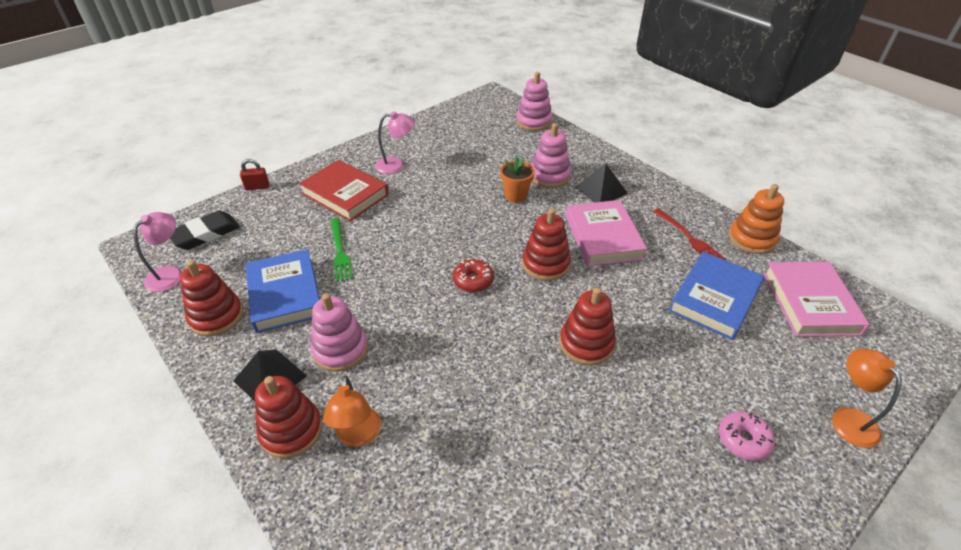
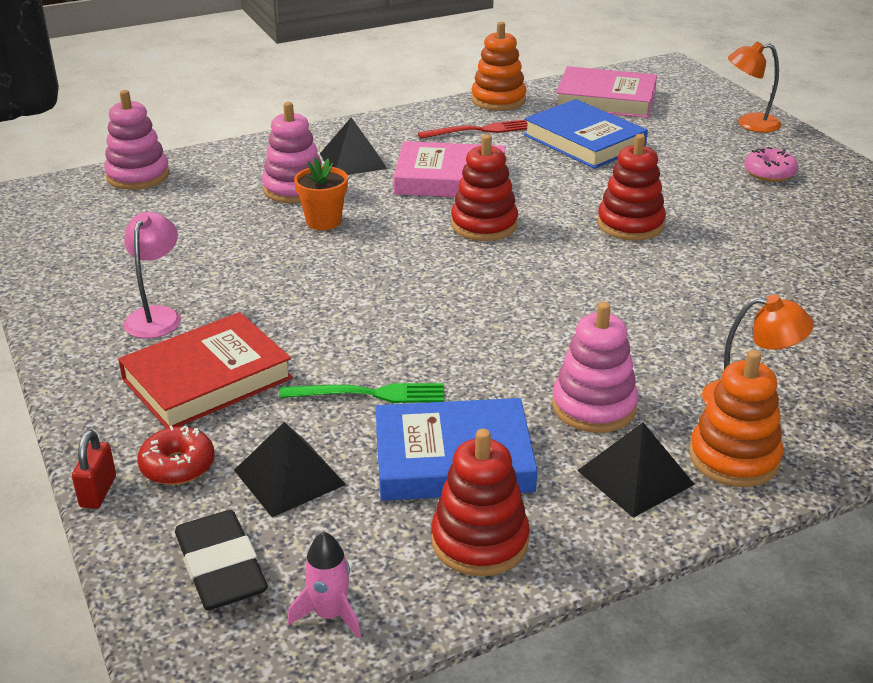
camera: 75 degrees left, 10 degrees down
(170, 274) = (329, 614): pink lamp -> pink rocket
(268, 239) = (289, 477): none -> black pyramid
(291, 430) = (734, 458): red stacking toy -> orange stacking toy
(473, 280) = (493, 281): red donut -> red donut (177, 466)

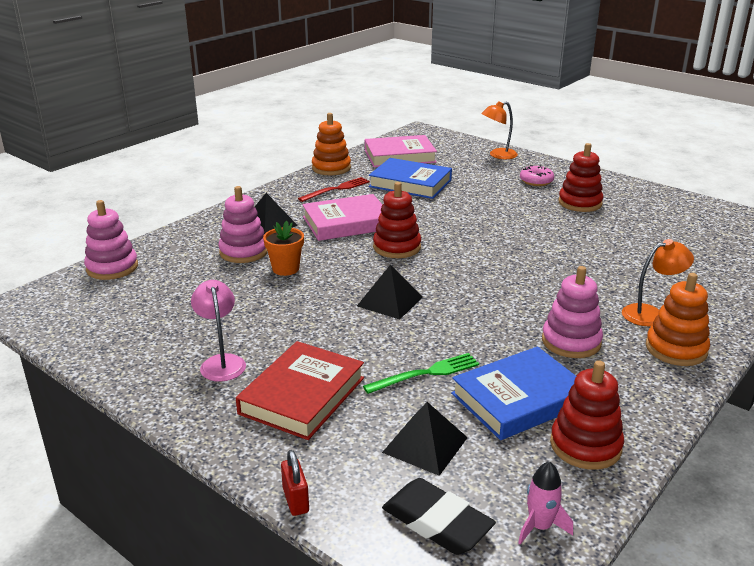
camera: 25 degrees left, 5 degrees down
(177, 466) = (338, 462): red donut -> none
(630, 224) = (486, 227): red stacking toy -> red stacking toy (580, 203)
(635, 477) = (635, 377): black pyramid -> black pyramid (389, 301)

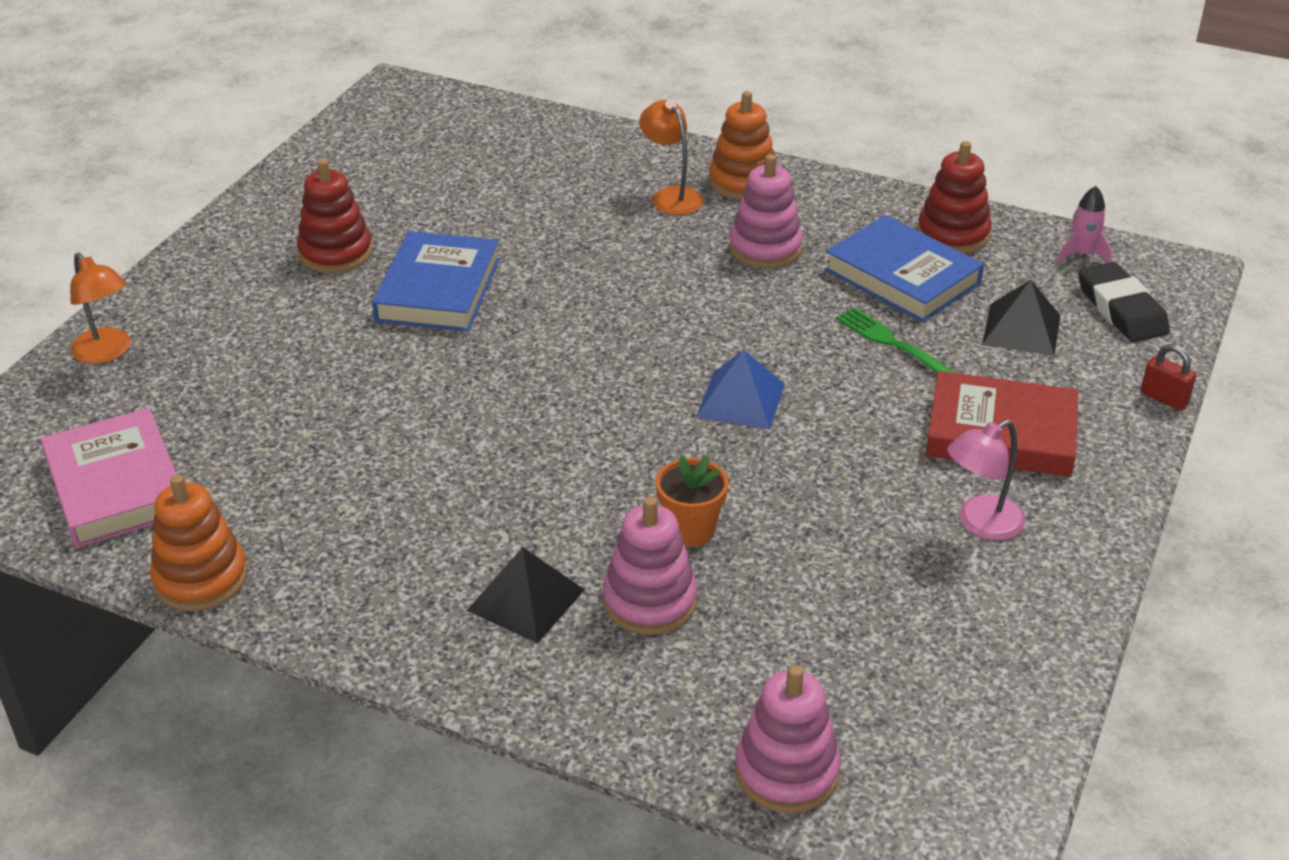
camera: 105 degrees left, 10 degrees up
(295, 500) = (1164, 398): red padlock -> red padlock turned 75 degrees clockwise
(336, 189) = (325, 543): red fork -> none
(347, 223) = (486, 496): pink book -> none
(389, 301) = (741, 400): black pyramid -> blue pyramid
(397, 247) = (565, 420): red stacking toy -> none
(410, 183) = (276, 447): blue book -> blue book (438, 290)
(437, 522) = (1121, 309): black eraser -> black eraser turned 45 degrees counterclockwise
(536, 181) = (244, 300): pink donut -> none

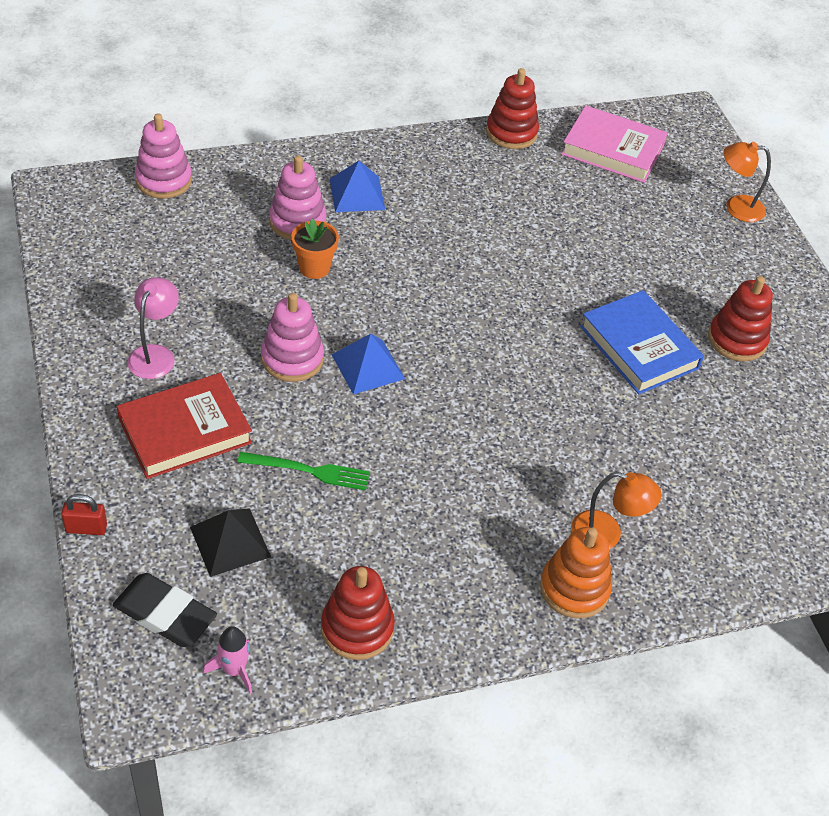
camera: 135 degrees right, 10 degrees up
(201, 578) = (511, 133): orange stacking toy -> red stacking toy
(526, 599) = (357, 194): black pyramid -> blue pyramid
(765, 248) = (482, 517): pink stacking toy -> pink stacking toy (292, 359)
(902, 277) = (358, 547): blue book -> none

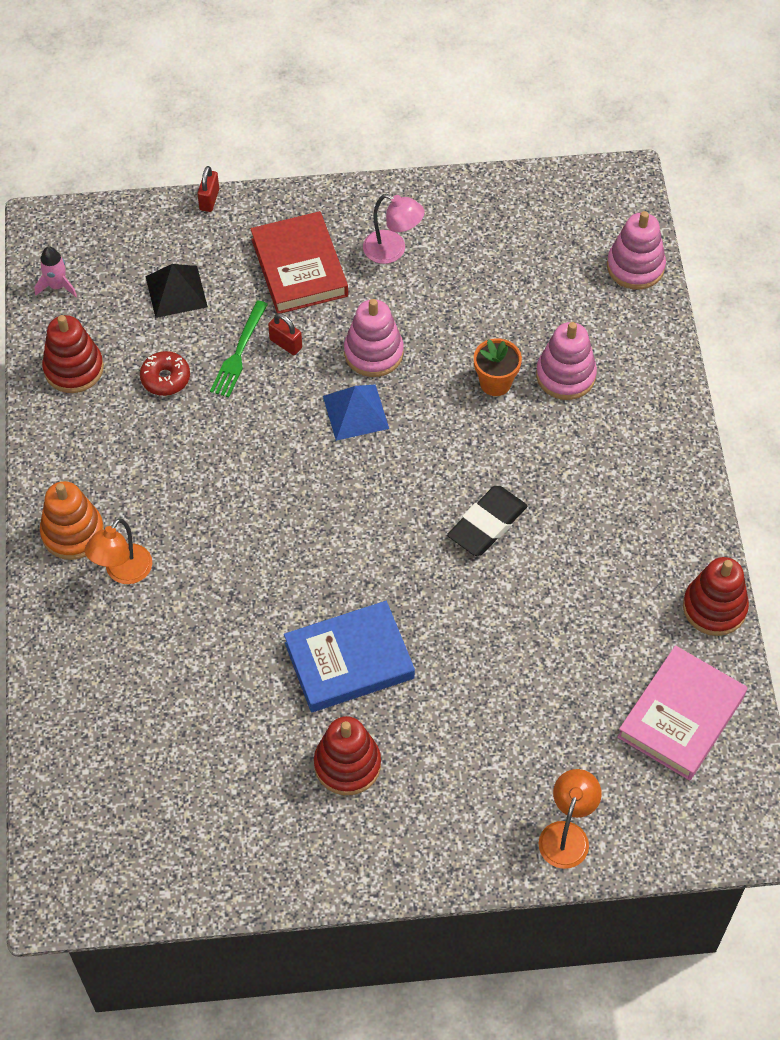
camera: 105 degrees right, 10 degrees up
(165, 614) = (117, 246): black eraser -> black eraser (487, 524)
(291, 431) = (286, 344): none -> red padlock
(355, 533) = (165, 378): none -> red donut
(357, 194) = (607, 434): blue pyramid -> none

